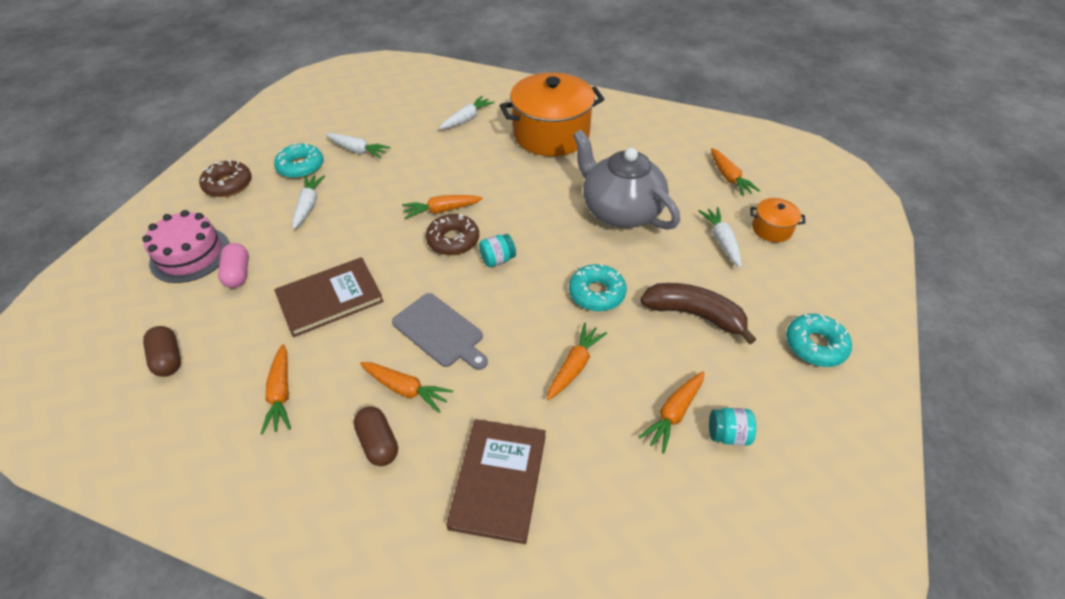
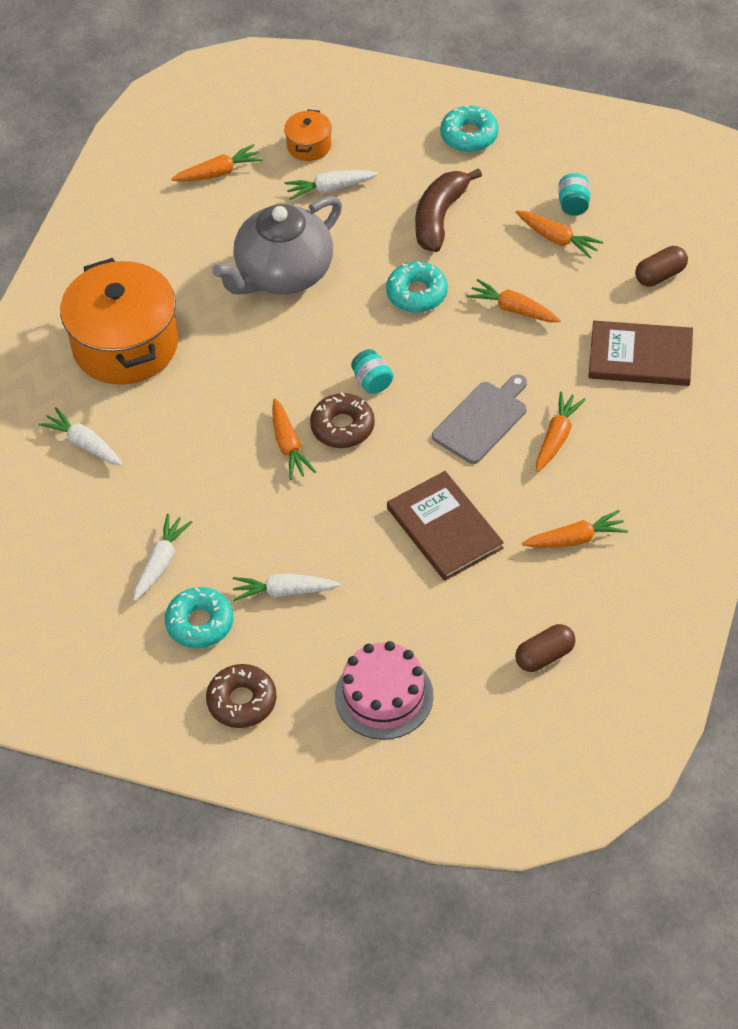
camera: 90 degrees left, 5 degrees up
(238, 273) = (413, 632): pink capsule -> none
(378, 443) = (617, 448): brown capsule -> brown capsule (660, 275)

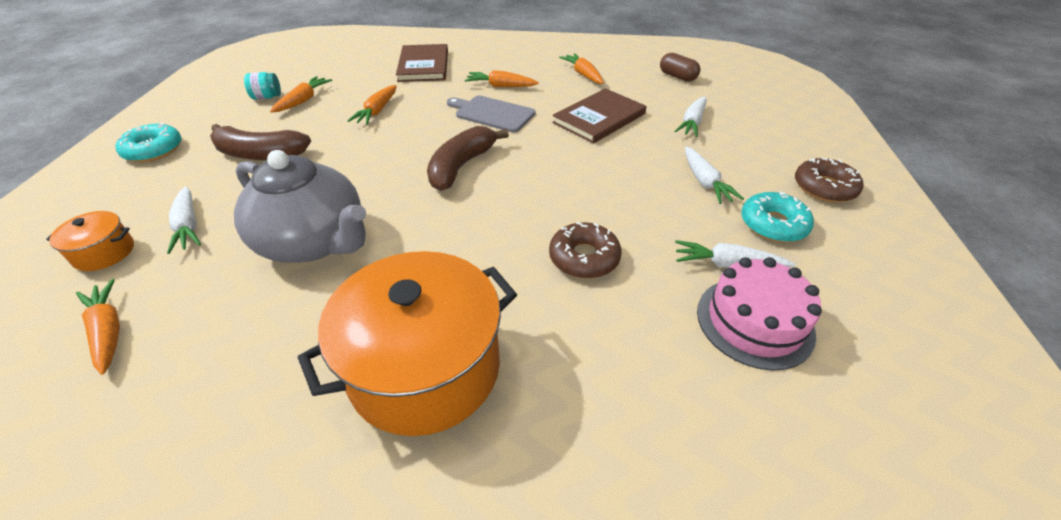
camera: 105 degrees left, 10 degrees down
(84, 444) = (603, 374): white carrot -> white carrot (692, 123)
(288, 445) = (547, 203): orange carrot -> none
(342, 427) = (516, 175): brown donut -> brown donut (584, 258)
(372, 381) = (461, 166): turquoise jar -> brown banana
(384, 696) = (757, 126): pink cake -> pink cake (754, 322)
(417, 293) = (355, 155): turquoise donut -> none
(660, 275) = (349, 64): brown capsule -> none

